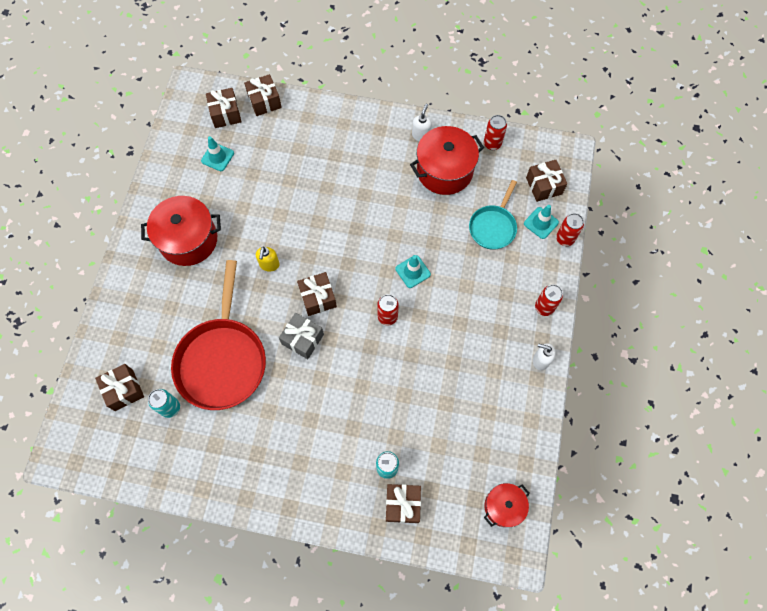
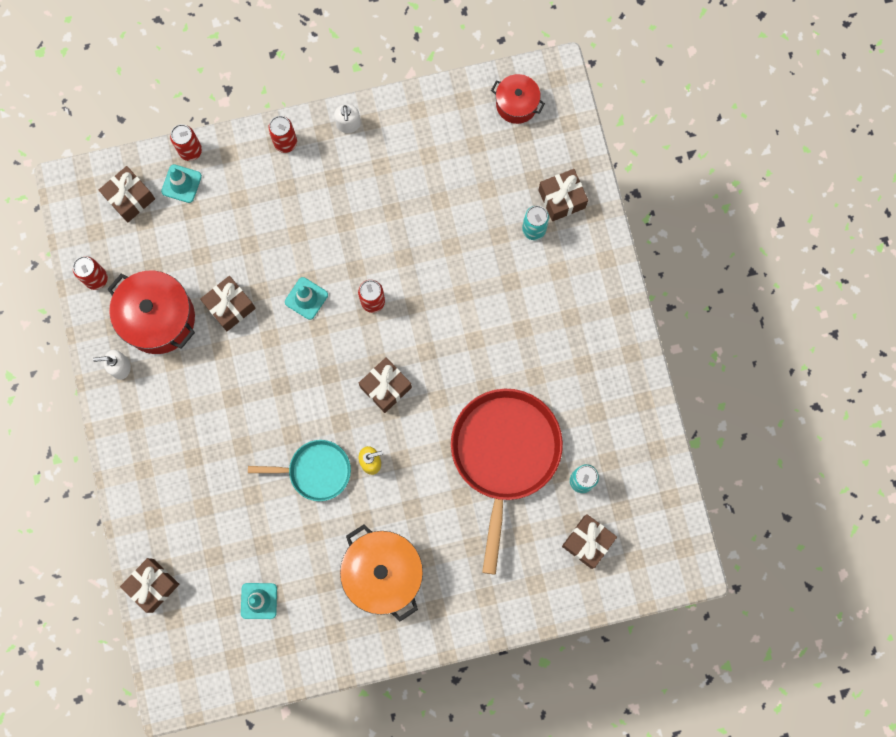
camera: 115 degrees left, 10 degrees up
(188, 240) = (383, 573): red pot -> orange pot
(222, 360) = (504, 454): red pan -> red pan turned 60 degrees counterclockwise
(225, 114) = (193, 625): brown gift -> brown gift (230, 306)
(302, 339) = (441, 380): grey gift -> none
(493, 227) = (210, 234): turquoise pan -> turquoise pan (315, 471)

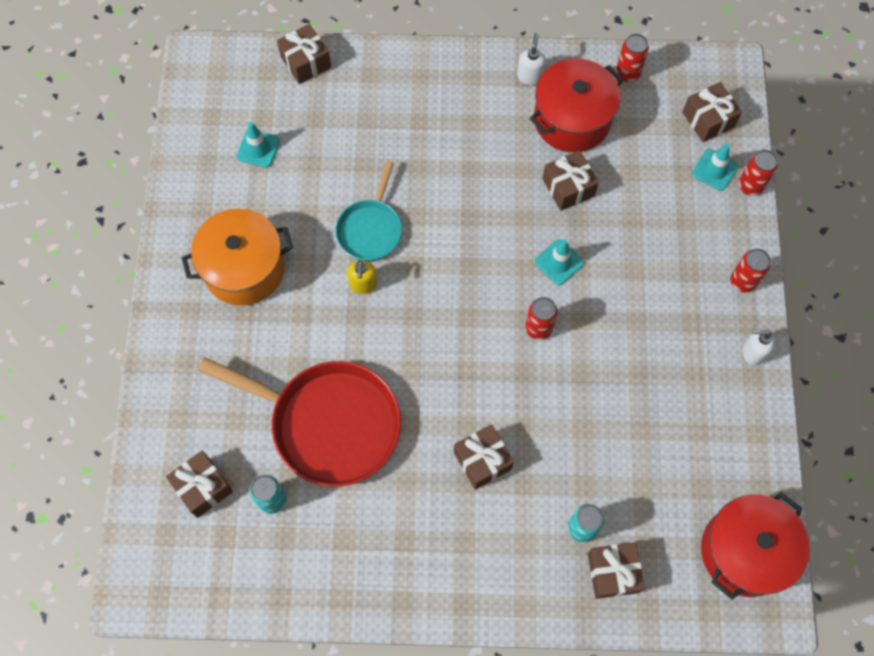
camera: 105 degrees right, 10 degrees down
(386, 387) = (439, 318): brown gift -> brown gift (482, 460)
(516, 104) = (745, 551): red pot -> red pot, size x1.71

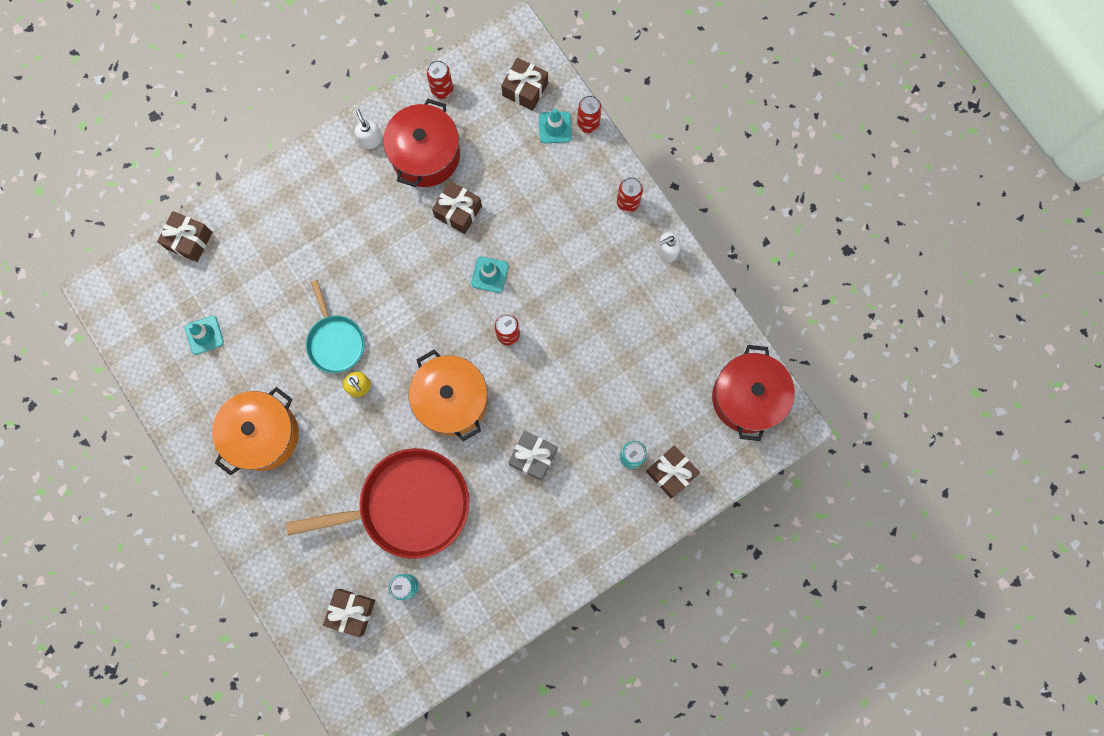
camera: 35 degrees left, 10 degrees up
(441, 353) = (451, 400): none -> orange pot
(482, 460) = (533, 457): brown gift -> grey gift

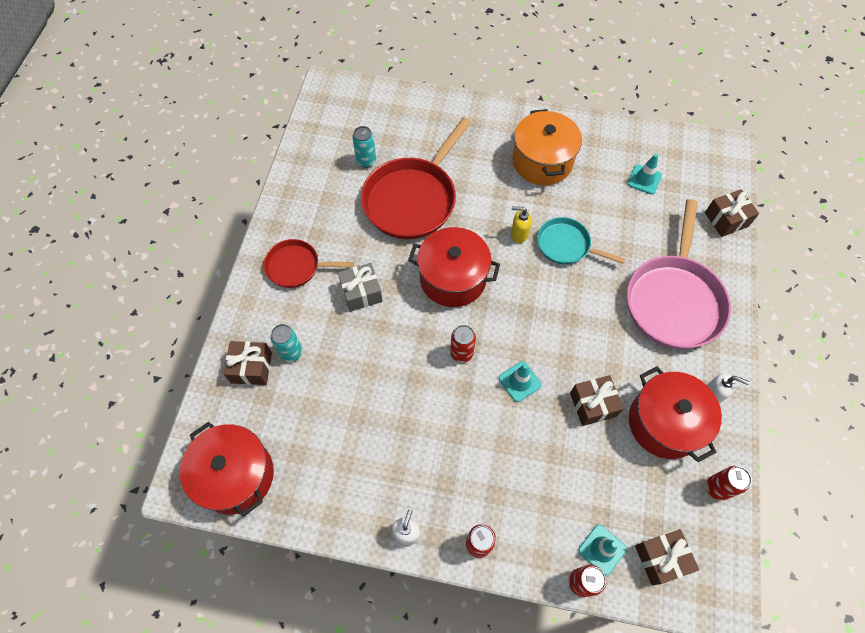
camera: 135 degrees right, 15 degrees down
(311, 223) = (674, 300): none -> pink pan
(351, 612) = (384, 125): brown gift -> none
(451, 400) = (453, 278): orange pot -> red pot
(562, 532) = (296, 266): none -> red pan

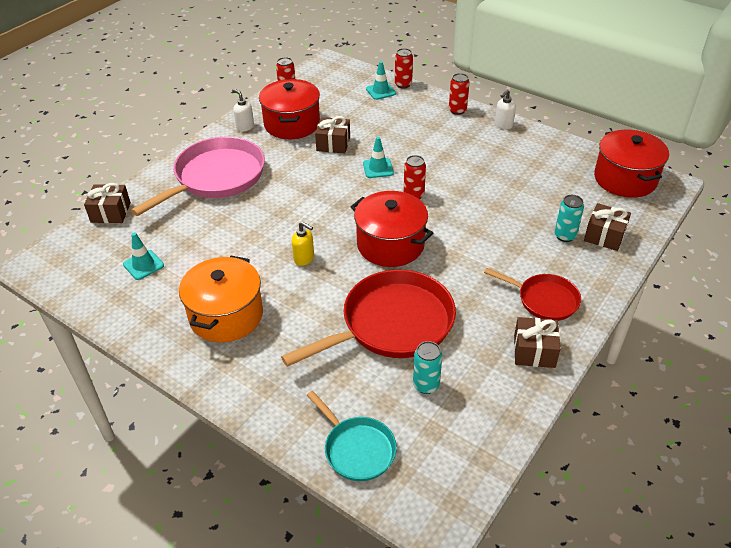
camera: 155 degrees left, 20 degrees down
(361, 293) = (483, 259): grey gift -> none
(566, 245) = (268, 237): turquoise pan -> turquoise pan (357, 449)
(661, 558) = (348, 81): brown gift -> brown gift (534, 351)

